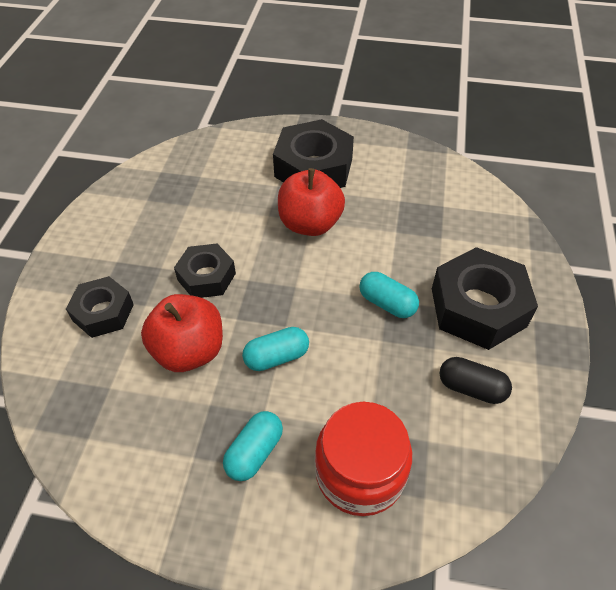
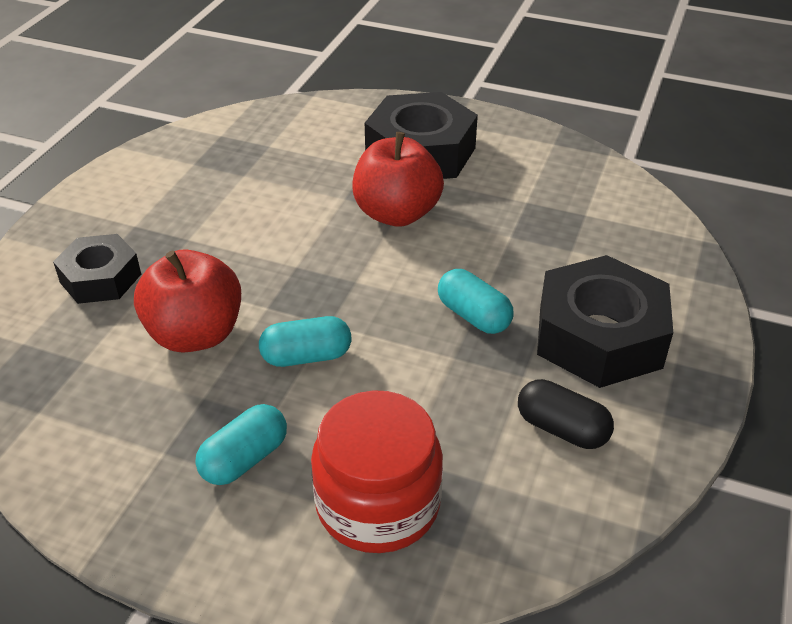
camera: 10 degrees right, 10 degrees down
(206, 277) = (243, 256): black nut -> none

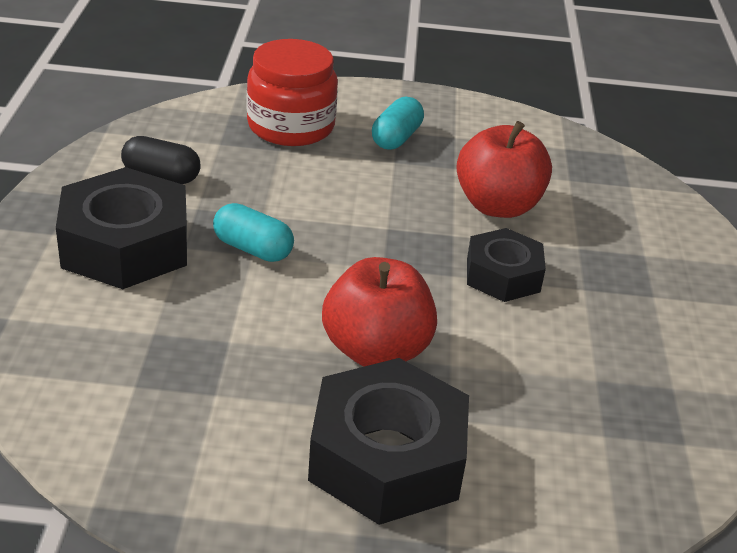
camera: 160 degrees right, 5 degrees down
(100, 278) = (626, 239): black nut -> black nut (503, 275)
(306, 356) = (391, 200): turquoise capsule -> none

